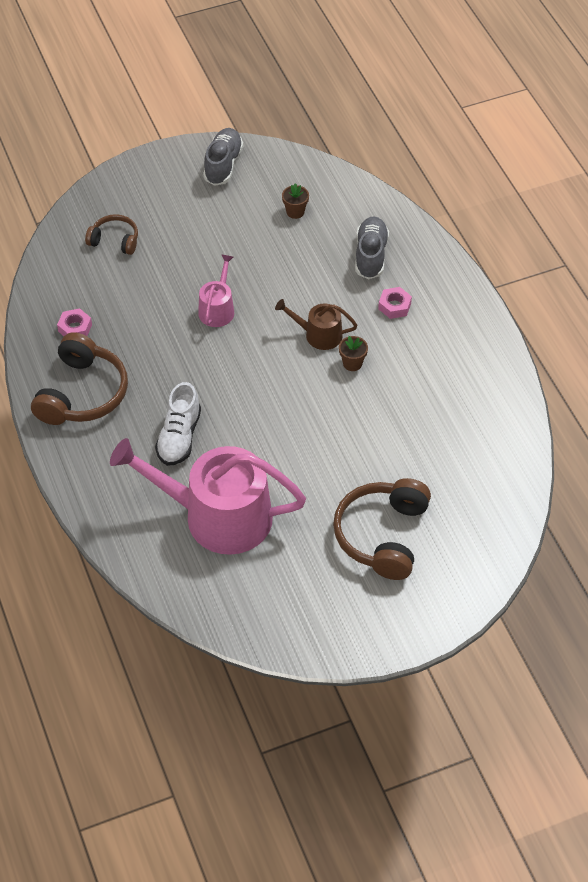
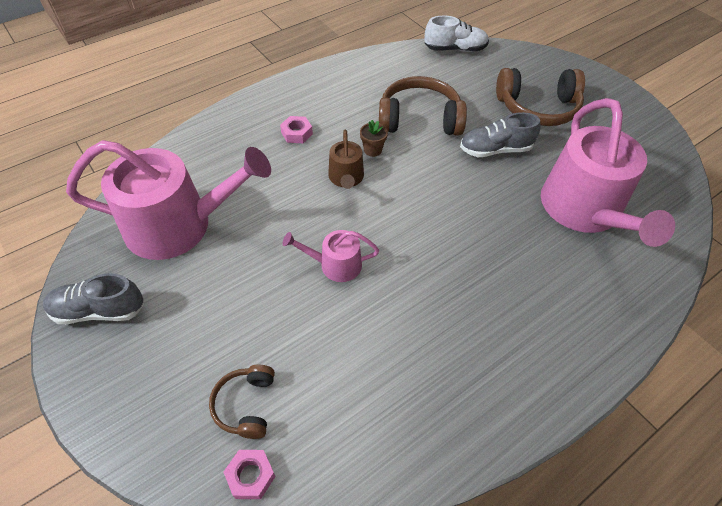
camera: 105 degrees left, 0 degrees up
(75, 328) = (408, 409): pink nut -> pink nut (251, 476)
(82, 393) = (503, 369): brown headphones -> brown headphones (419, 119)
(179, 437) = (515, 260): white shoe -> white shoe (455, 49)
(295, 212) = (179, 225): brown flower pot -> pink watering can
(371, 255) = (235, 157): grey shoe -> grey shoe (495, 150)

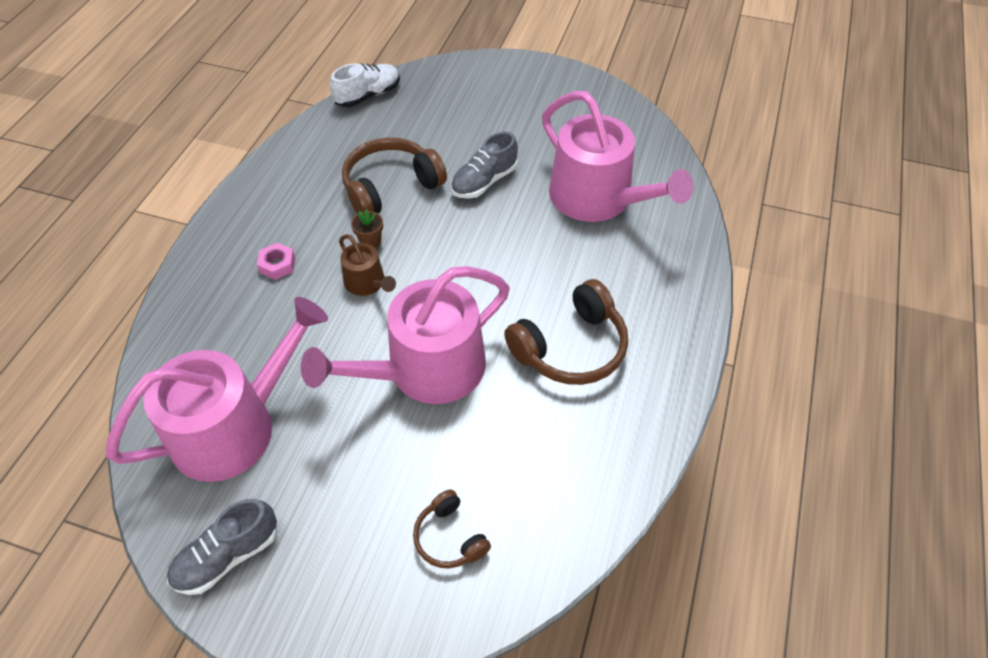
camera: 35 degrees left, 0 degrees up
(251, 476) = (503, 587): pink nut -> none
(335, 265) = (425, 370): pink watering can -> pink watering can, size x2.16
(537, 108) = (491, 121): brown headphones -> brown headphones (570, 347)

